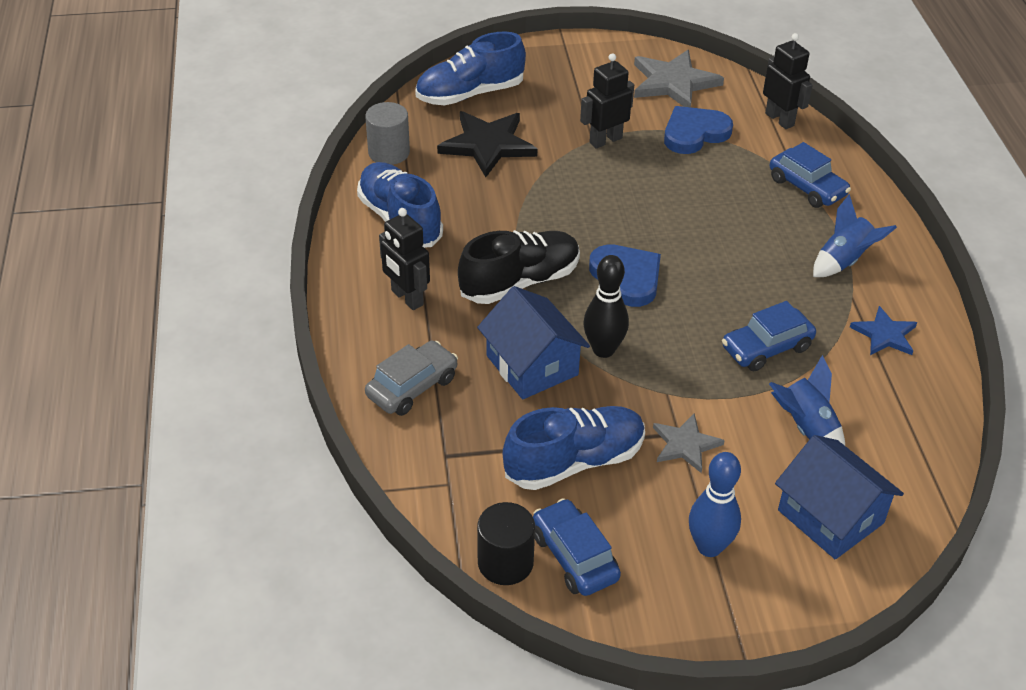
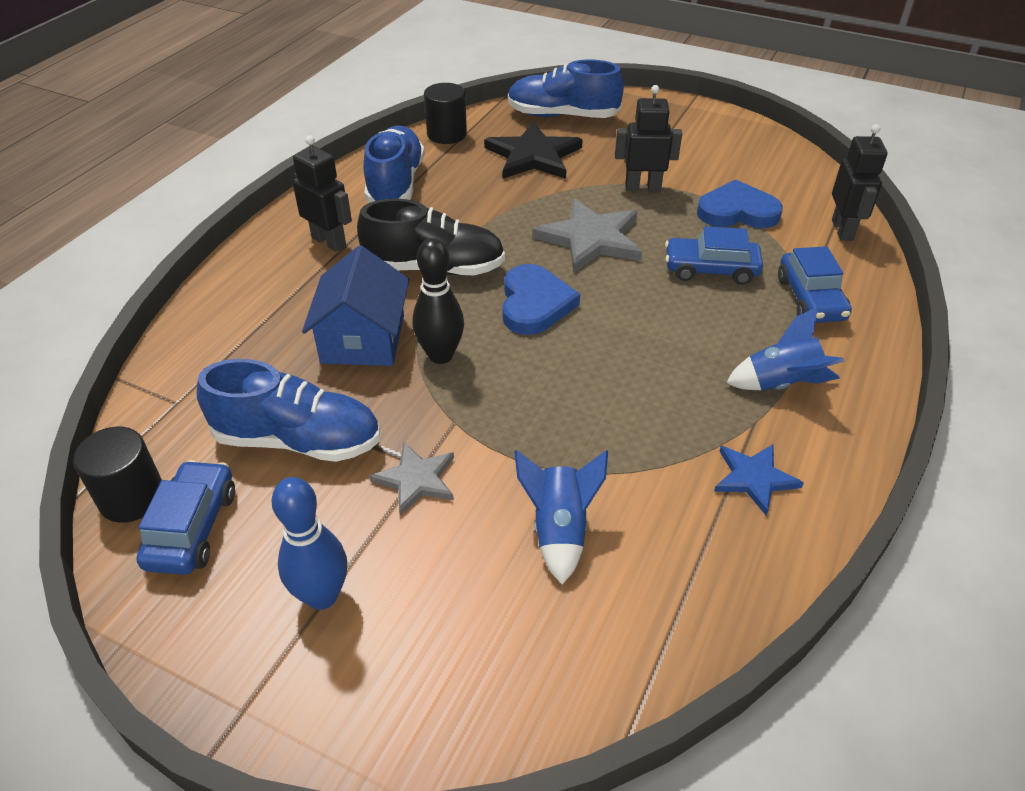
camera: 35 degrees right, 0 degrees up
(389, 152) = (447, 134): grey cylinder -> black cylinder
(407, 298) = (329, 242): black robot -> black robot turned 135 degrees clockwise
(412, 387) = (247, 310): grey car -> none
(673, 83) = (761, 165): grey star -> grey star (590, 239)
(766, 348) = (603, 429): blue car -> blue car (710, 270)
(830, 516) = (482, 641): blue house -> none

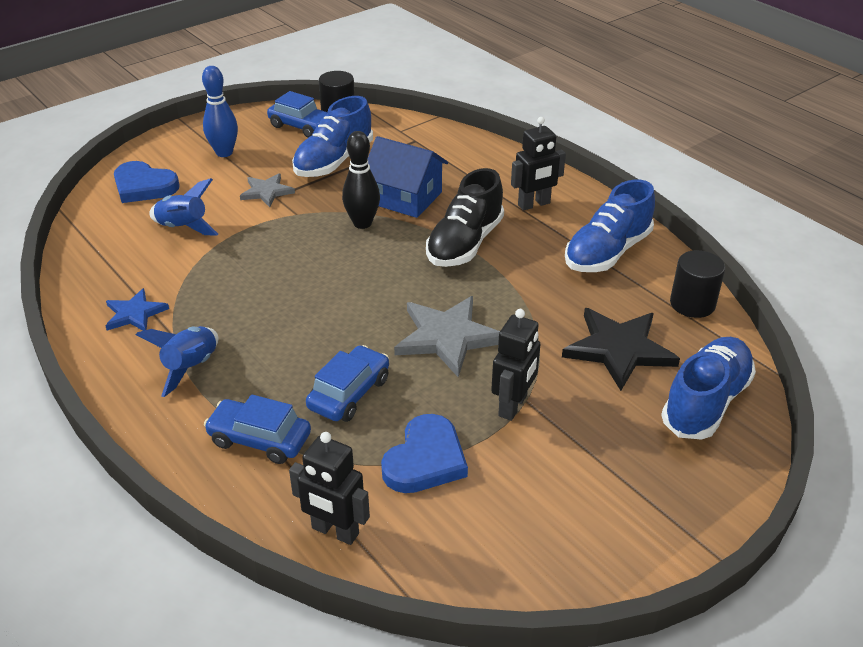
camera: 115 degrees right, 5 degrees down
(396, 183) = (607, 252): blue shoe -> blue shoe turned 105 degrees clockwise
(534, 304) = (383, 278): blue heart -> blue heart (144, 186)

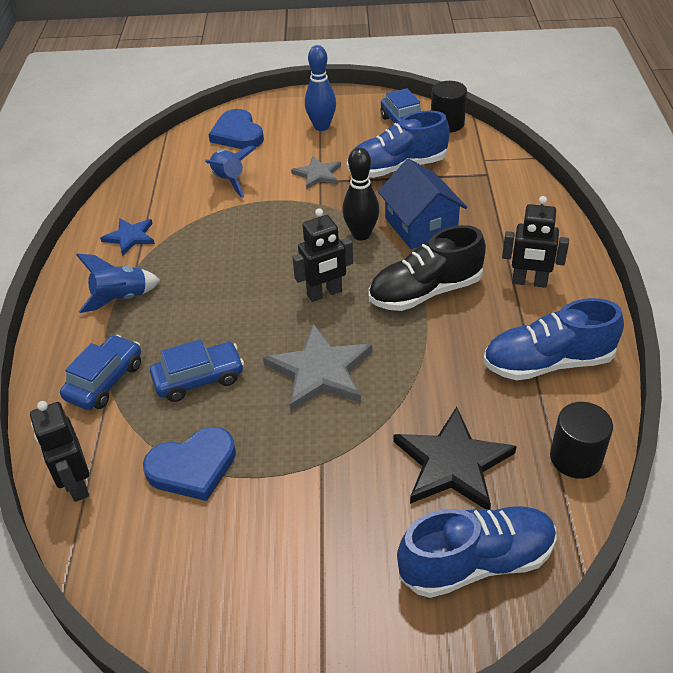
camera: 40 degrees right, 5 degrees up
(259, 439) = (105, 381): blue car -> blue car turned 60 degrees clockwise
(513, 406) = (305, 462): black robot -> black robot (324, 293)

